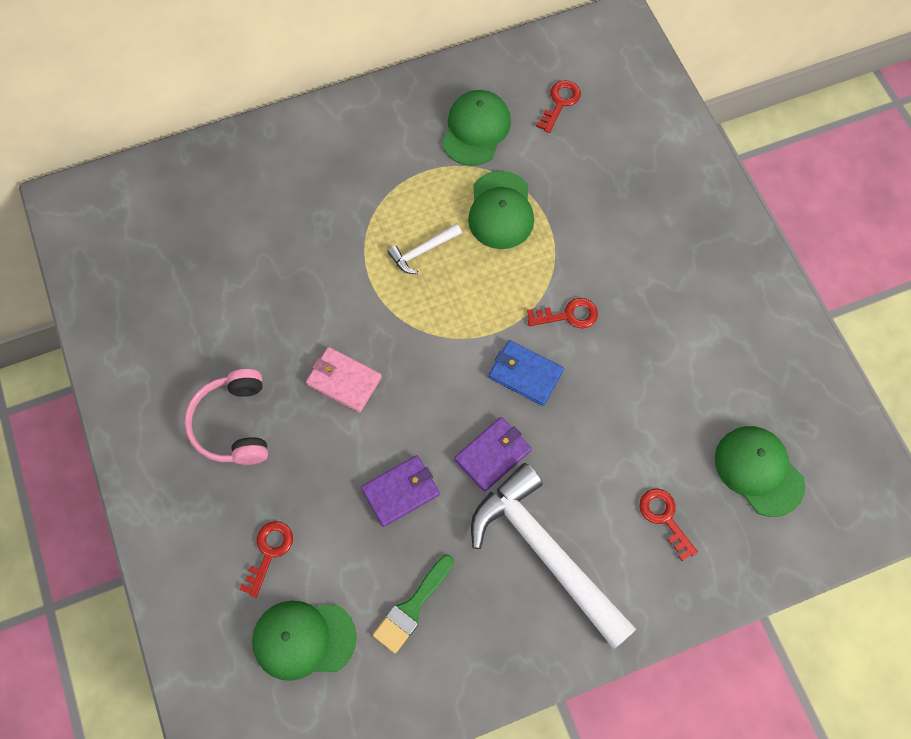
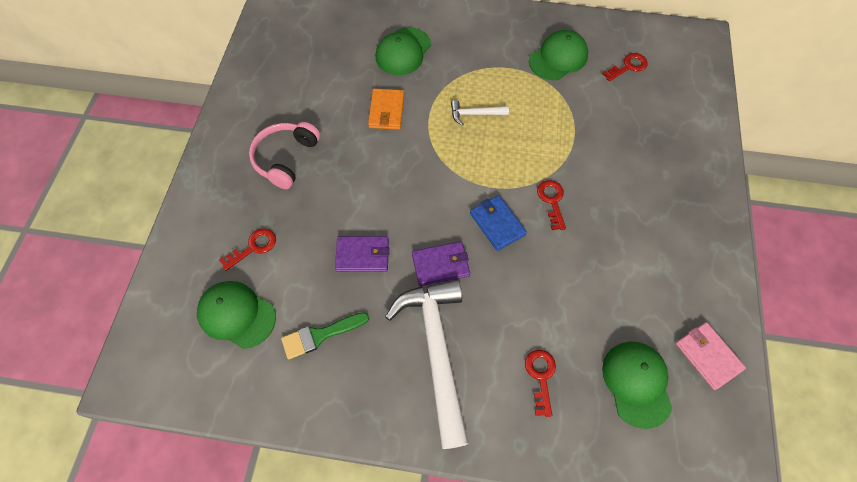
camera: 30 degrees right, 5 degrees down
(316, 300) = (386, 111): none -> orange wallet
(344, 381) = (372, 167): pink wallet -> pink wallet (708, 356)
(501, 210) = (544, 113): green cap -> green cap (403, 51)
(568, 315) = (552, 201): red key -> red key turned 120 degrees counterclockwise

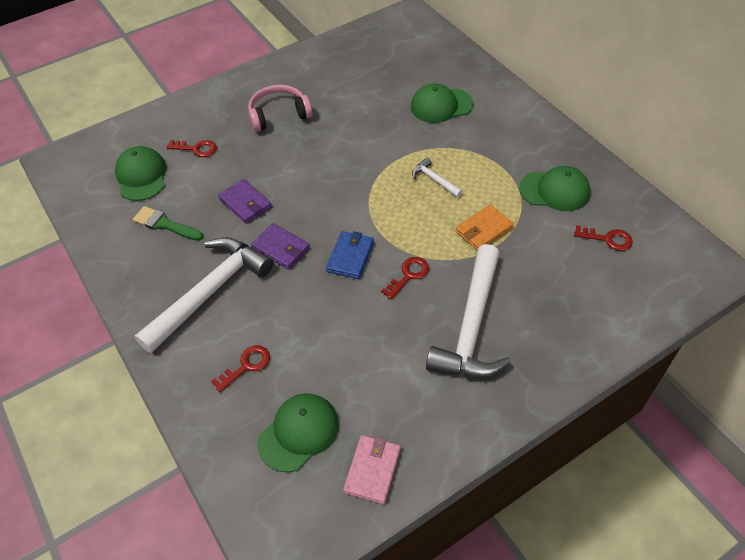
camera: 50 degrees right, 10 degrees down
(386, 111) = (377, 133): orange wallet -> orange wallet (483, 230)
(633, 199) = (471, 326): none -> white hammer

